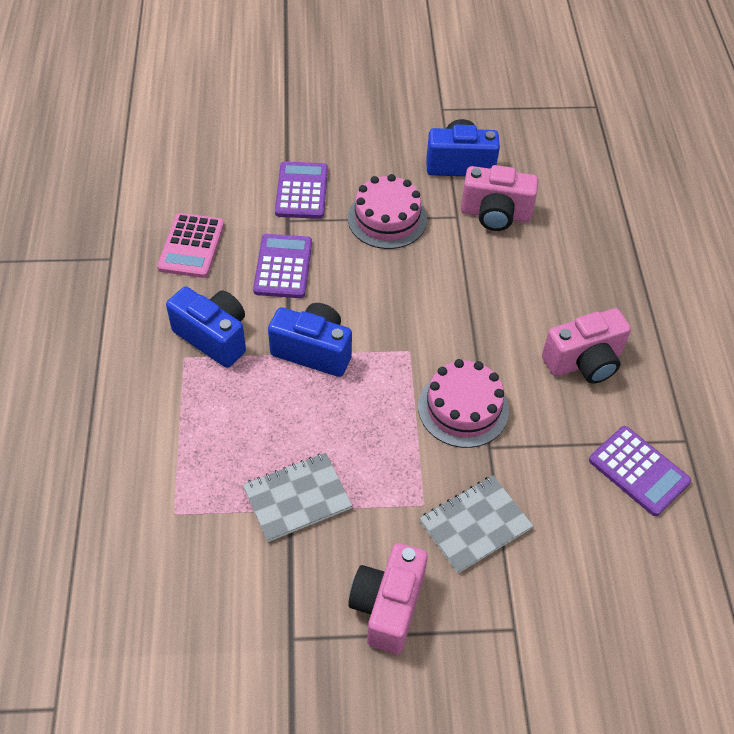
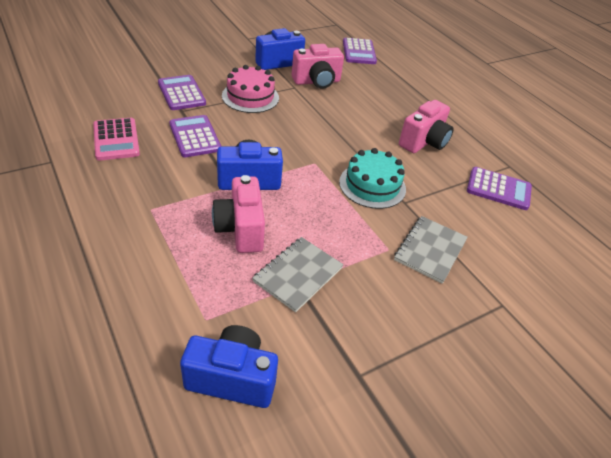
camera: 30 degrees left, 10 degrees down
(213, 337) = (167, 190): blue camera -> blue camera (232, 378)
(388, 606) = (412, 323): pink camera -> pink camera (240, 229)
(463, 408) = (372, 185): pink cake -> turquoise cake
(596, 171) = (359, 52): none -> purple calculator

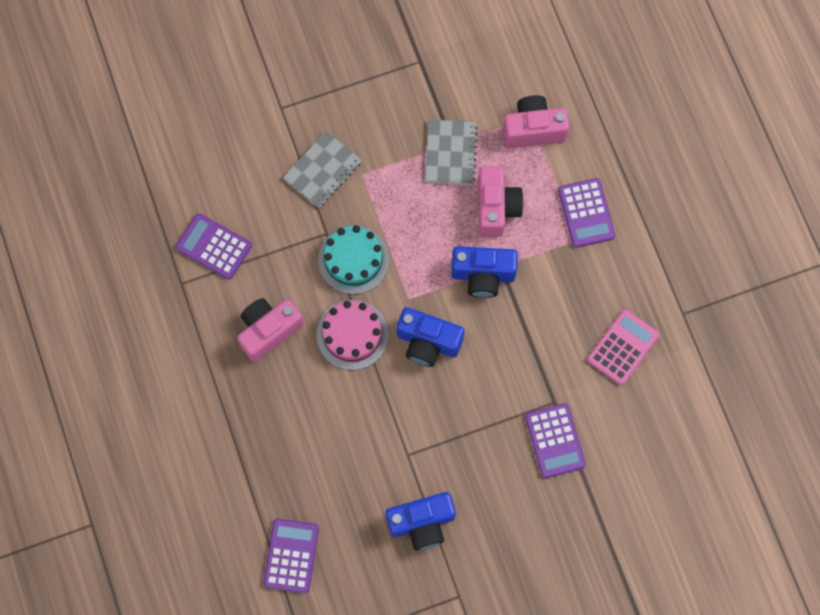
camera: 165 degrees left, 30 degrees up
(116, 140) = (623, 347): pink calculator -> pink calculator turned 45 degrees clockwise
(195, 137) = (538, 350): purple calculator -> purple calculator (586, 213)
(232, 378) = (511, 69): blue camera -> blue camera (428, 342)
(250, 97) = (468, 432): pink cake -> pink cake (352, 335)
(298, 275) = (450, 153): grey notebook -> grey notebook turned 45 degrees counterclockwise
(317, 82) = (374, 468): pink camera -> pink camera (533, 130)

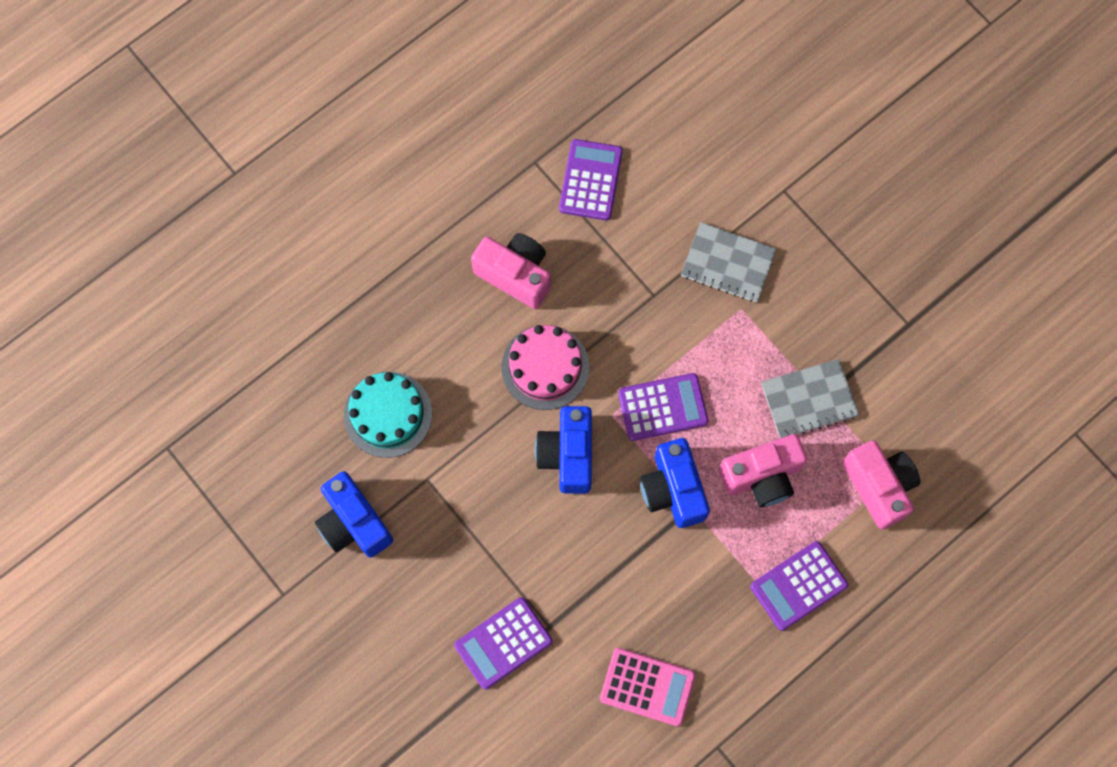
camera: 70 degrees right, 0 degrees up
(291, 556) = (269, 393): purple calculator -> purple calculator (662, 407)
(353, 260) = (634, 336): turquoise cake -> turquoise cake (388, 414)

